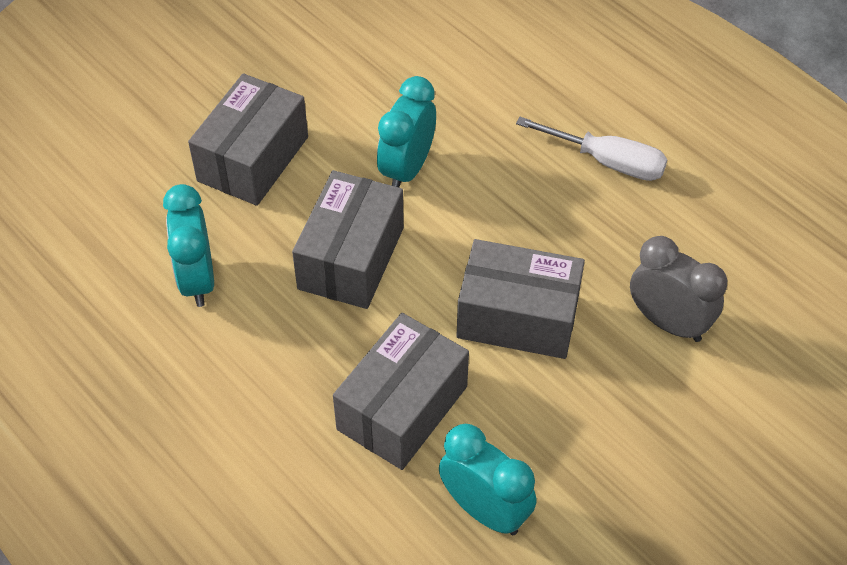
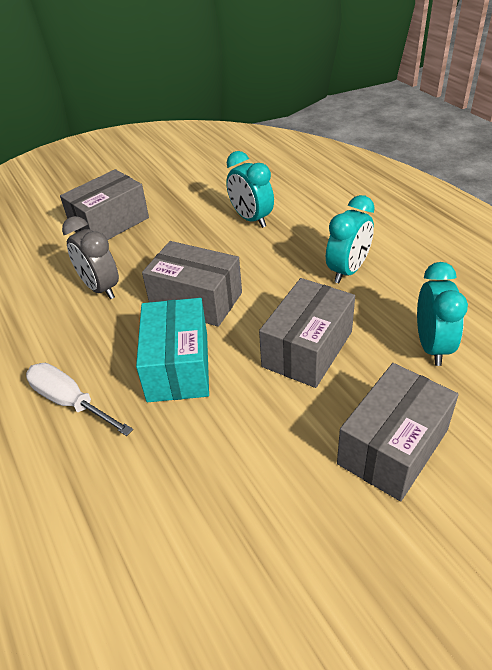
camera: 165 degrees left, 10 degrees down
(402, 408) = (286, 261): grey box -> grey box (110, 223)
(407, 169) = (246, 417): turquoise clock -> turquoise clock (348, 271)
(503, 217) = (178, 366): none -> turquoise box

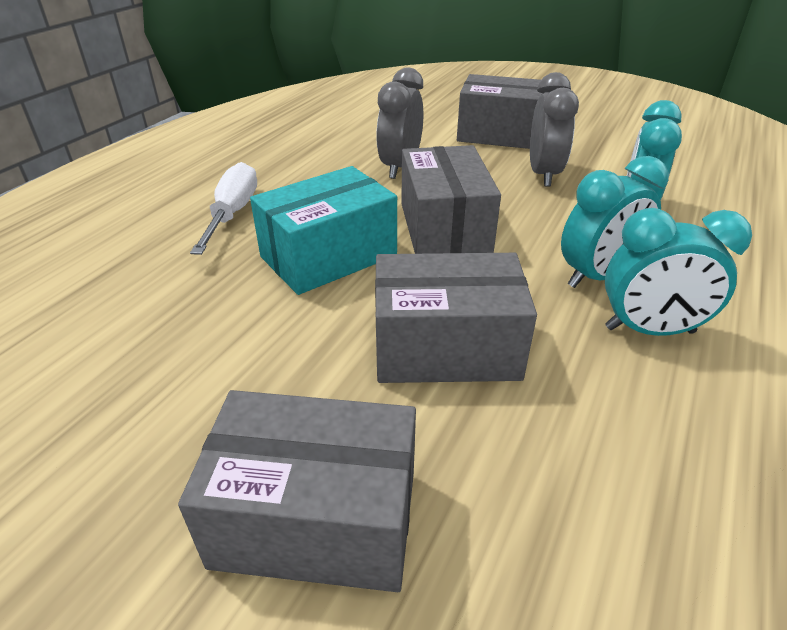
camera: 55 degrees right, 5 degrees down
(179, 231) = (543, 174): none -> grey clock
(432, 346) = (589, 499): turquoise clock -> turquoise clock (598, 276)

